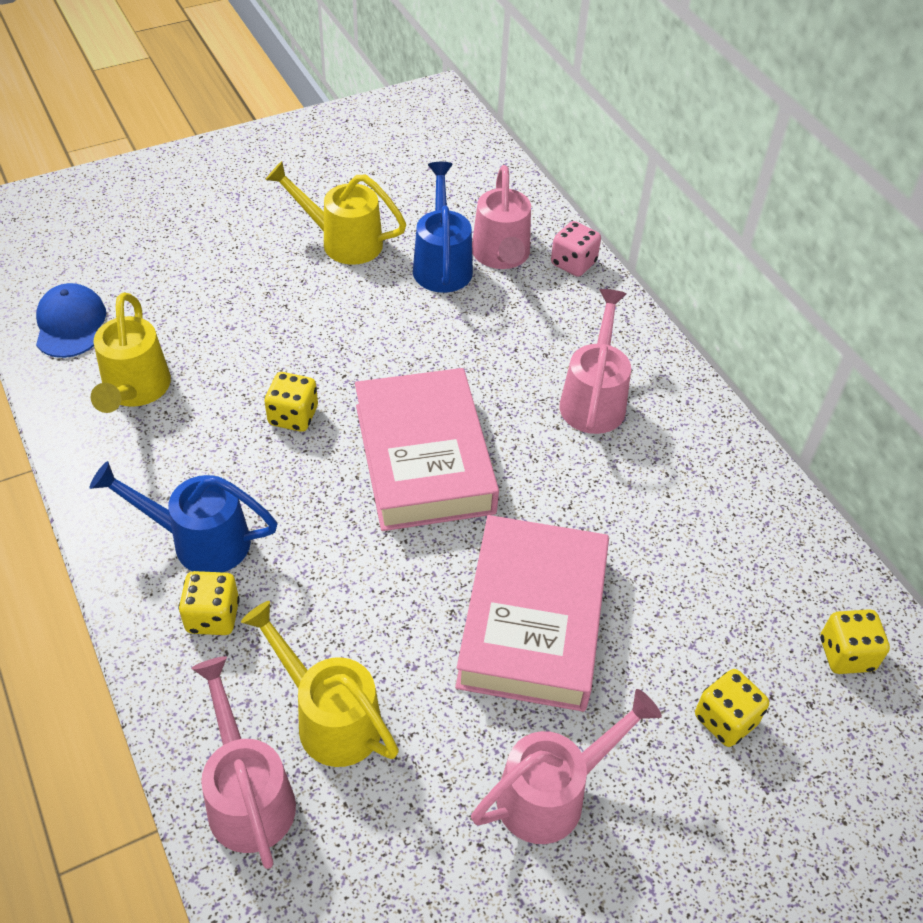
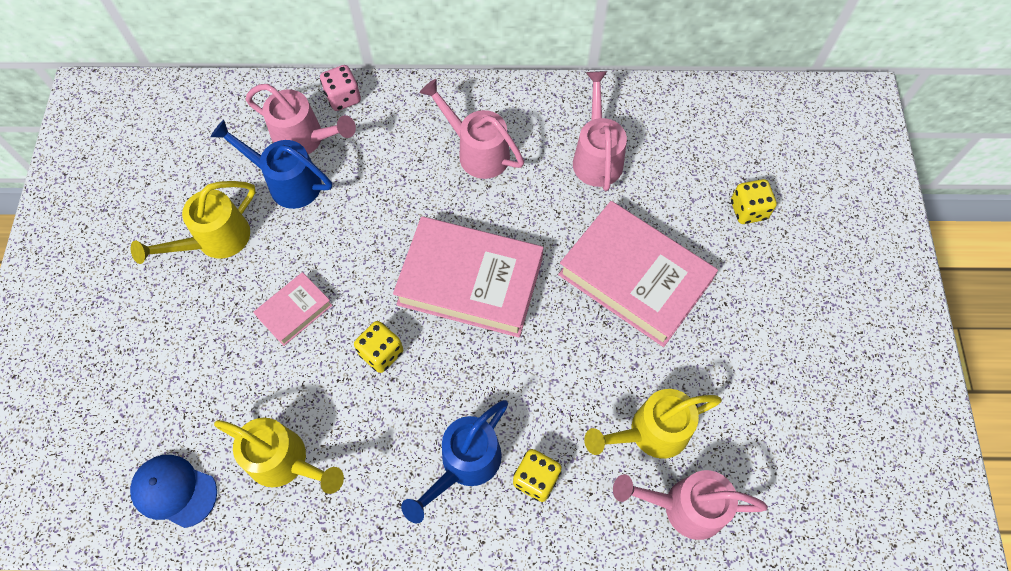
camera: 60 degrees left, 15 degrees up
(301, 329) = (294, 311): none -> pink book
(552, 794) = (756, 326): pink watering can -> pink watering can (597, 157)
(846, 654) = (734, 125): yellow dice -> none

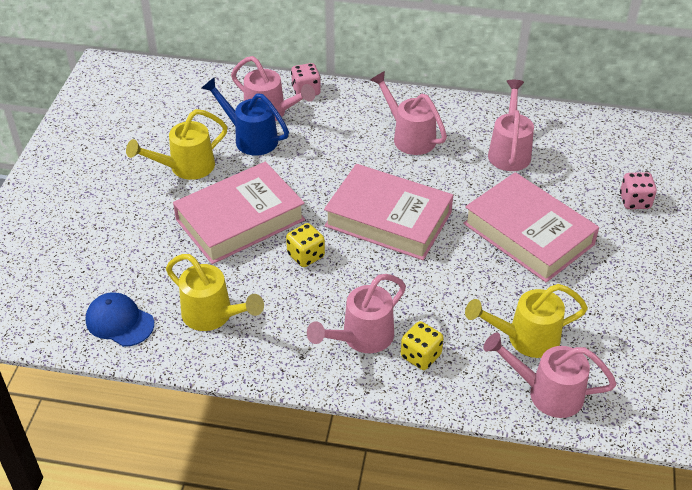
camera: 10 degrees right, 20 degrees down
(294, 311) = (240, 220): pink book -> pink book, size x2.07
(465, 464) = (362, 337): blue watering can -> pink watering can
(748, 210) = (635, 201): yellow dice -> pink dice

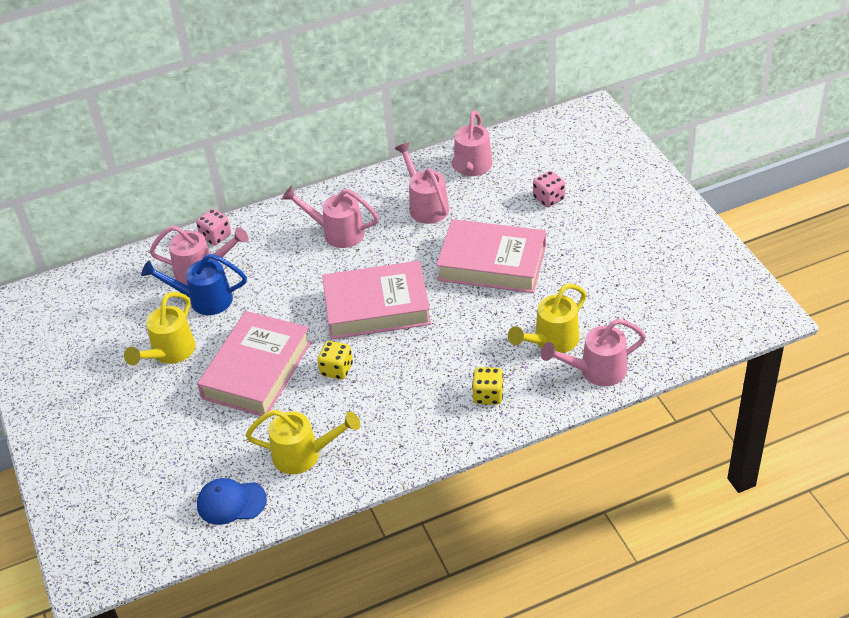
camera: 30 degrees left, 0 degrees up
(362, 337) = (434, 406): pink watering can -> pink watering can (471, 168)

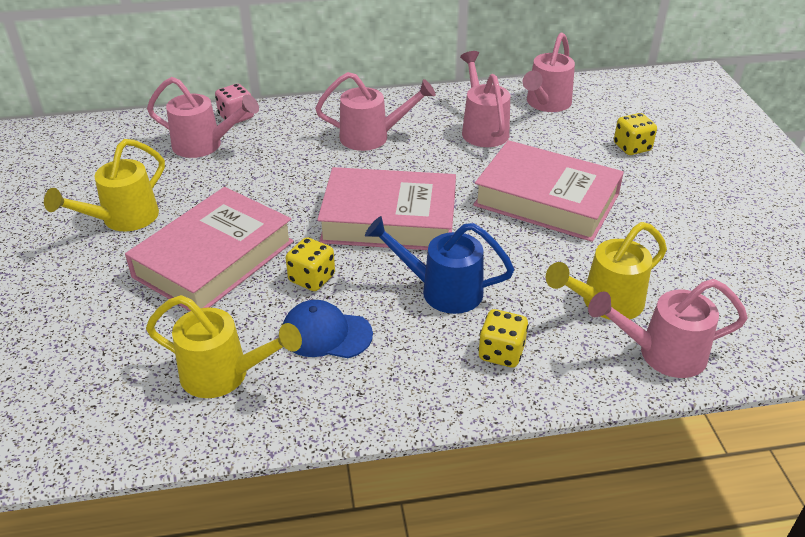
camera: 10 degrees right, 5 degrees down
(204, 300) = (191, 174): blue watering can -> blue watering can (442, 290)
(231, 502) = (98, 416): blue cap -> blue cap (326, 334)
(337, 233) = (372, 137): pink watering can -> pink watering can turned 150 degrees clockwise
(549, 198) = (632, 147): pink dice -> yellow dice

